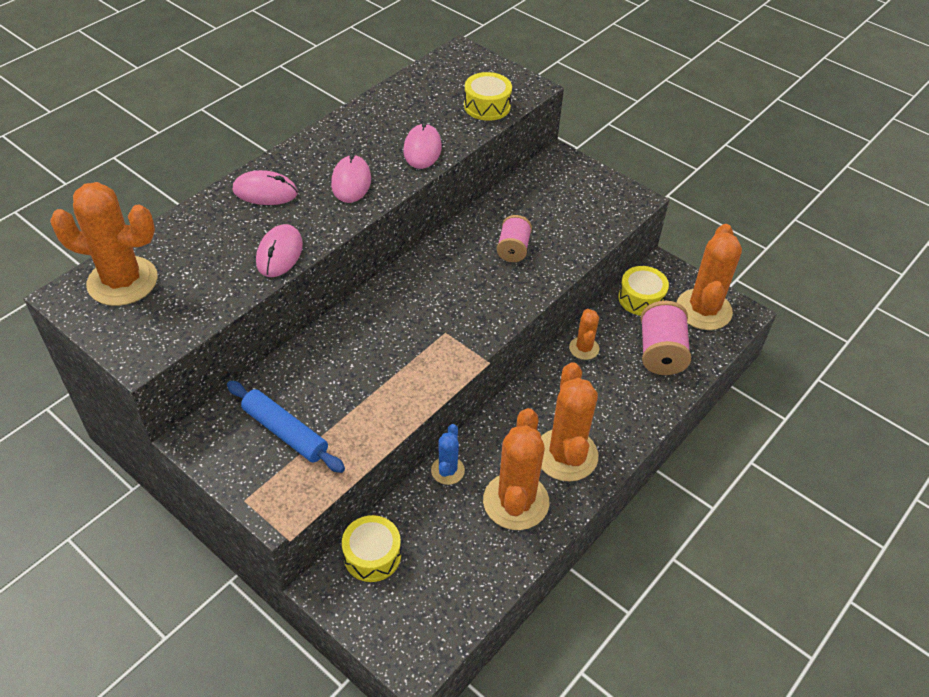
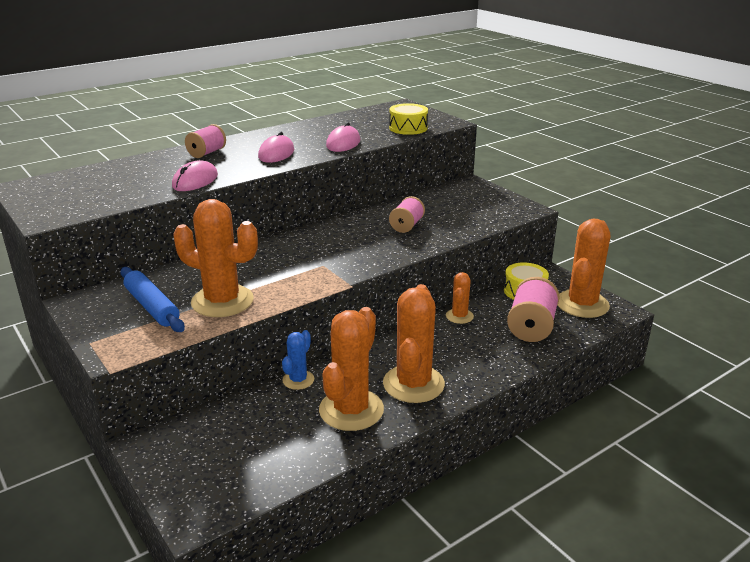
camera: 15 degrees right, 20 degrees down
(122, 281) = (66, 183): orange cactus -> orange cactus (222, 301)
(265, 192) = (207, 153): pink mouse -> pink spool
(372, 555) = (199, 428): yellow drum -> none

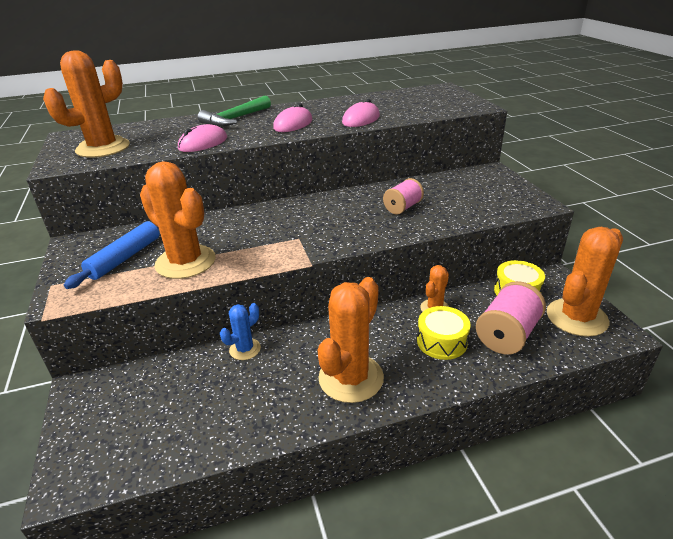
camera: 20 degrees right, 5 degrees up
(152, 307) = (125, 258): blue rolling pin -> blue rolling pin turned 45 degrees clockwise
(207, 153) = (235, 119): pink spool -> green hammer
(351, 410) = (275, 395): orange cactus -> orange cactus (103, 148)
(408, 128) = (433, 109): yellow drum -> yellow drum (442, 341)

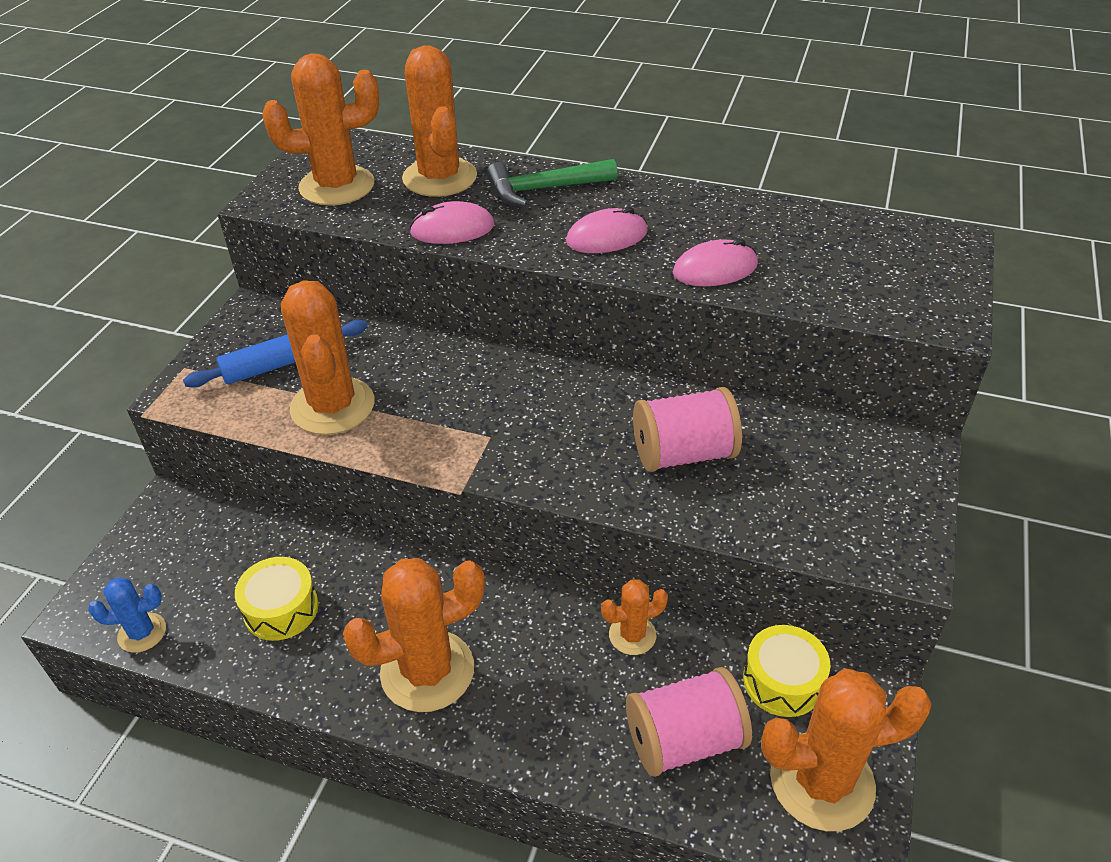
camera: 35 degrees right, 10 degrees up
(167, 130) = (439, 178): none -> orange cactus
(245, 349) = (354, 554): blue cactus -> blue cactus (142, 633)
(403, 207) = (683, 454): pink spool -> pink spool, size x1.56
(442, 341) = (586, 692): yellow drum -> yellow drum (281, 609)

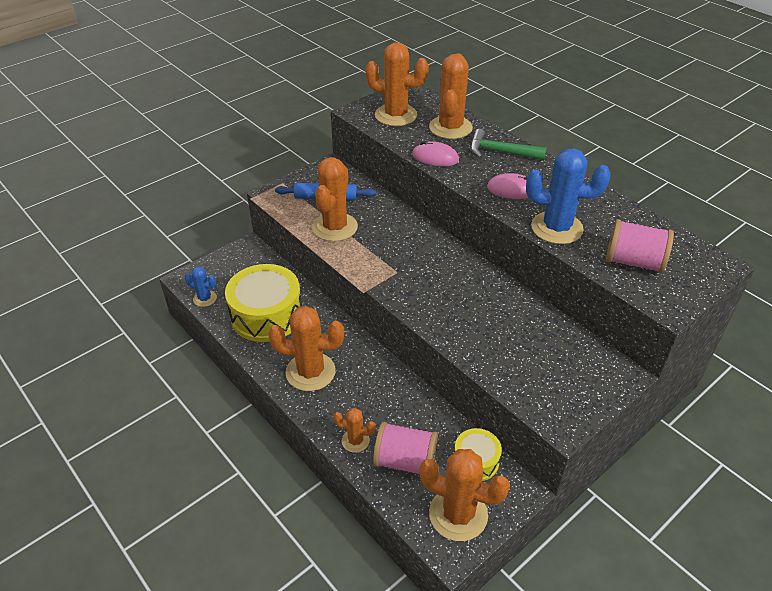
camera: 30 degrees right, 0 degrees up
(281, 609) = (266, 315): yellow drum -> yellow drum, size x1.87
(632, 635) = (417, 403): orange cactus -> orange cactus (355, 441)
(683, 454) = (488, 321): pink spool -> pink spool (634, 262)
(715, 269) = (556, 228): pink mouse -> blue cactus

